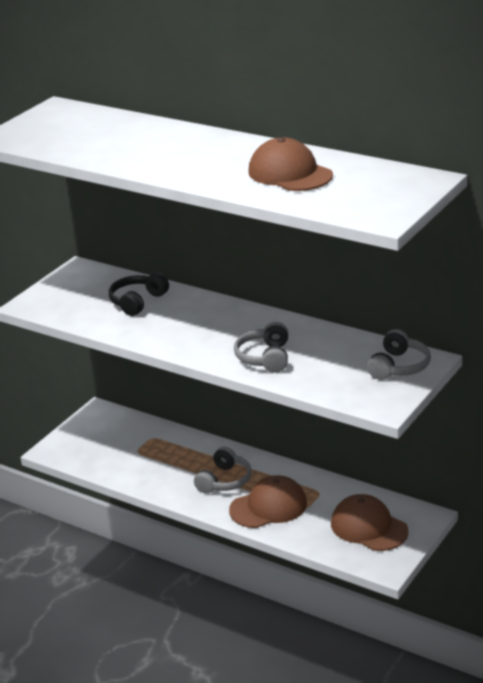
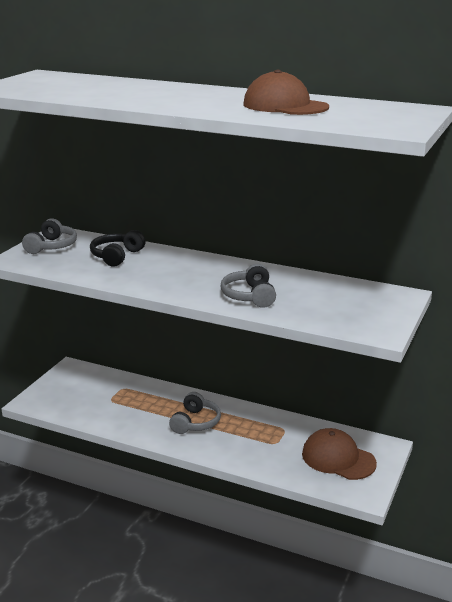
camera: 10 degrees left, 5 degrees down
(268, 507) = (241, 444): brown cap -> none
(399, 367) = (379, 300): grey headphones -> grey headphones (52, 246)

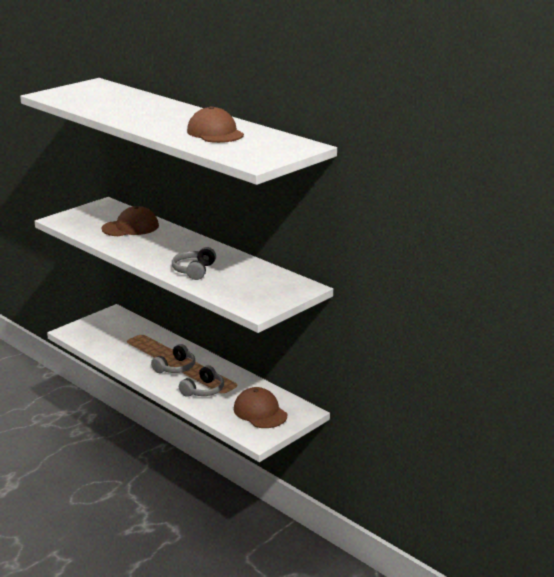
camera: 20 degrees right, 0 degrees up
(52, 246) = (92, 213): grey headphones -> grey headphones (203, 390)
(116, 256) = (130, 227): black headphones -> brown cap

